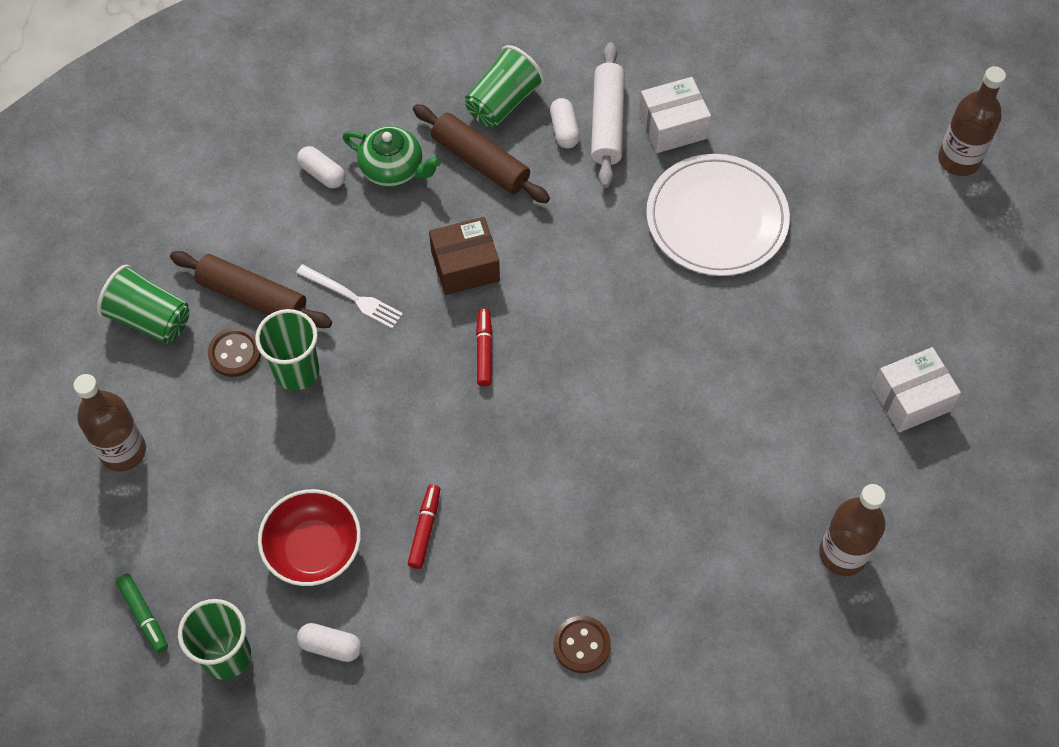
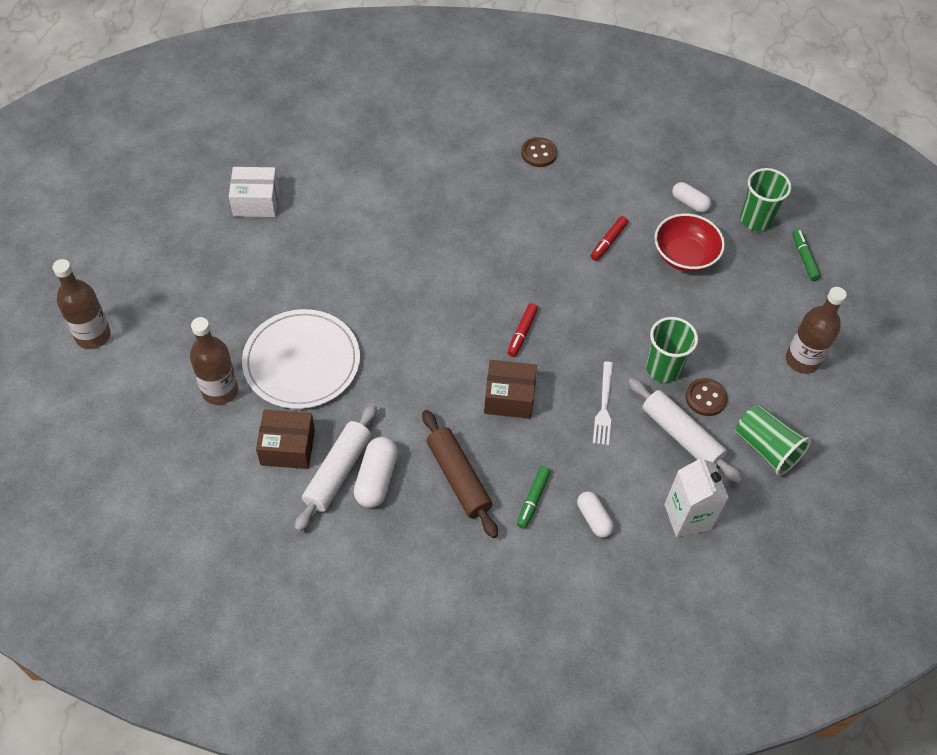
camera: 160 degrees left, 5 degrees down
(222, 211) = (687, 517): none -> white carton
(252, 297) = (681, 435): brown rolling pin -> white rolling pin
(352, 297) = (604, 406): white fork -> white fork turned 135 degrees counterclockwise
(393, 169) = (533, 499): green teapot -> green marker
(503, 102) = (414, 525): green cup -> none
(564, 130) = (376, 479): white capsule -> white capsule, size x1.51
(672, 126) = (287, 447): white box -> brown box
(842, 554) = (359, 142): brown bottle -> brown bottle (220, 390)

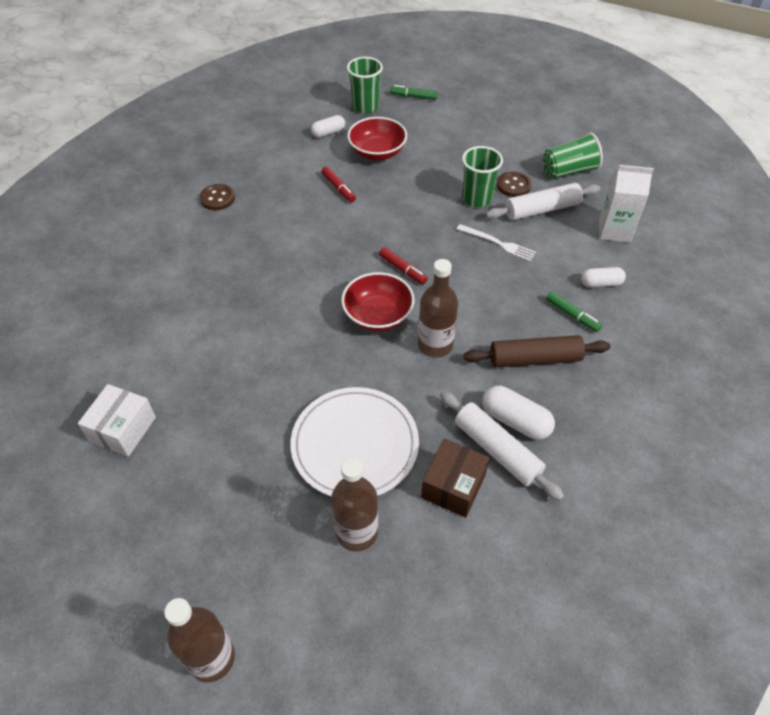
camera: 65 degrees left, 5 degrees down
(452, 331) = (378, 315): none -> red bowl
(509, 397) = (465, 299): brown box -> none
(802, 360) = (501, 128): brown bottle -> brown bottle (435, 345)

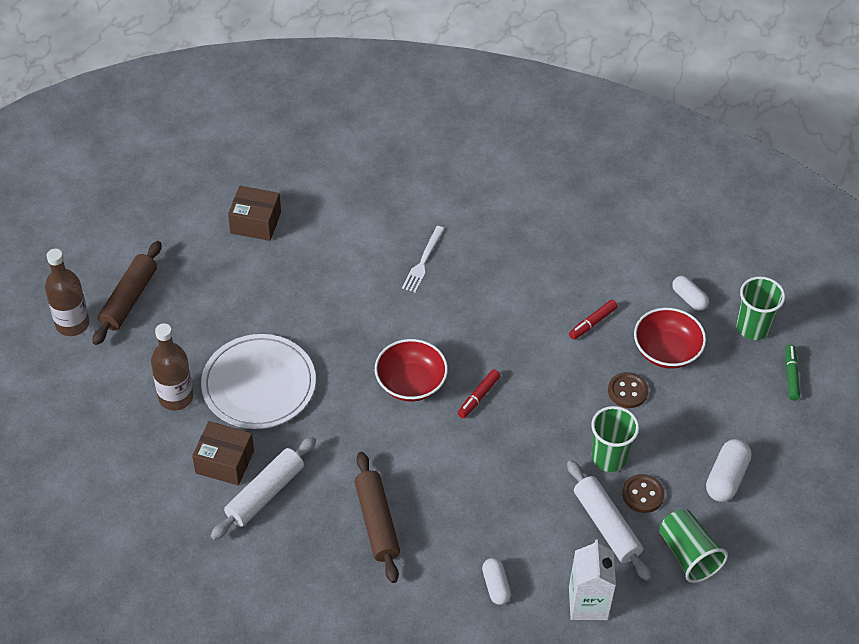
camera: 80 degrees right, 0 degrees up
(123, 429) = (255, 222): white box -> brown box
(192, 580) = (129, 299): none -> brown rolling pin
(217, 198) = (548, 221): brown button -> brown button (627, 391)
(435, 345) = (381, 435): brown bottle -> none
(498, 243) = (538, 483): white fork -> white fork (423, 261)
(515, 421) = (299, 507): white capsule -> white capsule (726, 478)
(572, 315) = (442, 556): green marker -> none

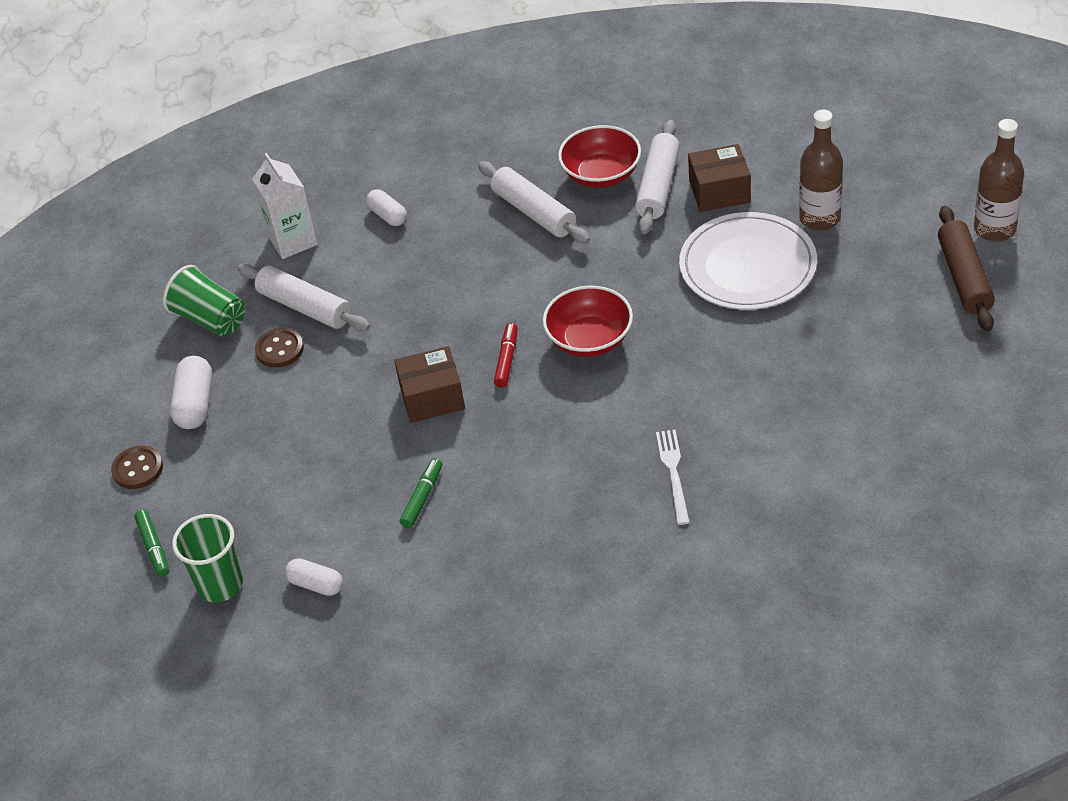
camera: 160 degrees right, 5 degrees down
(255, 222) = (911, 421): brown box -> brown box (432, 397)
(377, 522) = (534, 212): brown rolling pin -> white rolling pin
(592, 323) = (422, 497): red marker -> green marker
(609, 458) = (332, 366): green cup -> none
(627, 391) = (343, 441): brown button -> brown button (138, 469)
(666, 351) = (317, 506): red bowl -> red bowl (601, 174)

